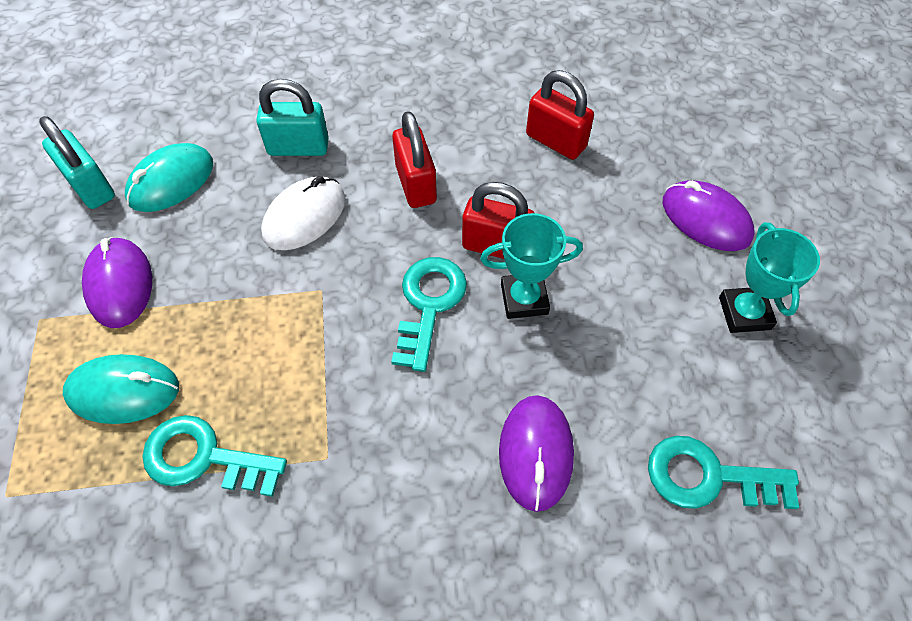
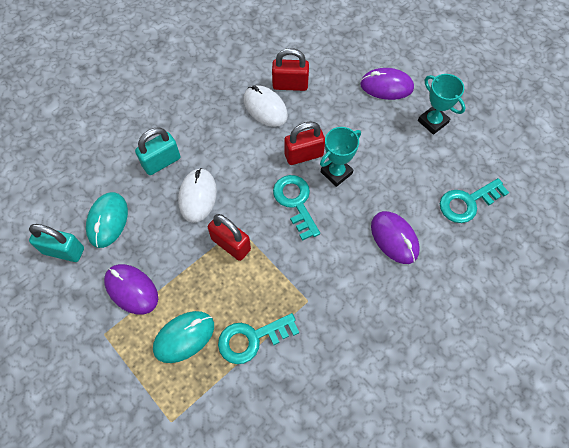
camera: 35 degrees left, 5 degrees up
(416, 184) = (240, 146): red padlock -> red padlock (231, 244)
(494, 153) = (265, 108): none -> white mouse

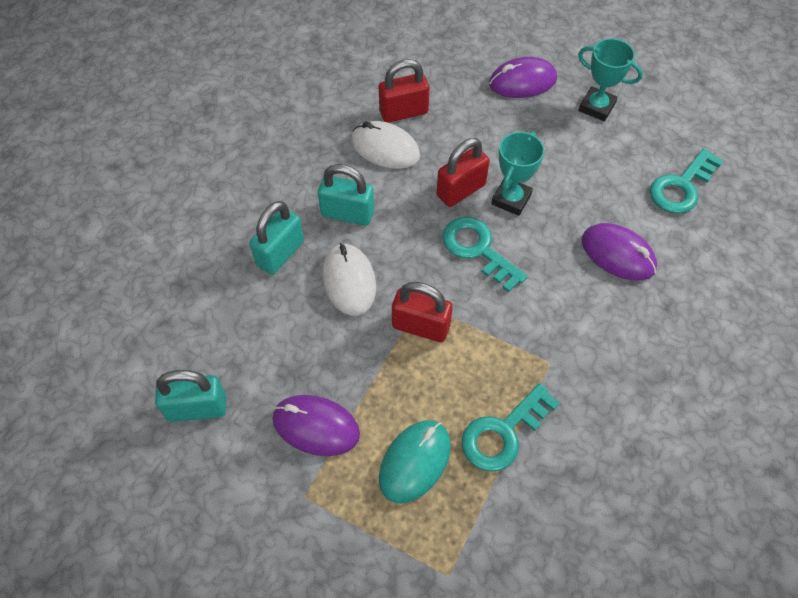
camera: 20 degrees left, 5 degrees down
(108, 221) = (241, 350): turquoise mouse -> none
(218, 148) = (347, 213): none -> turquoise padlock

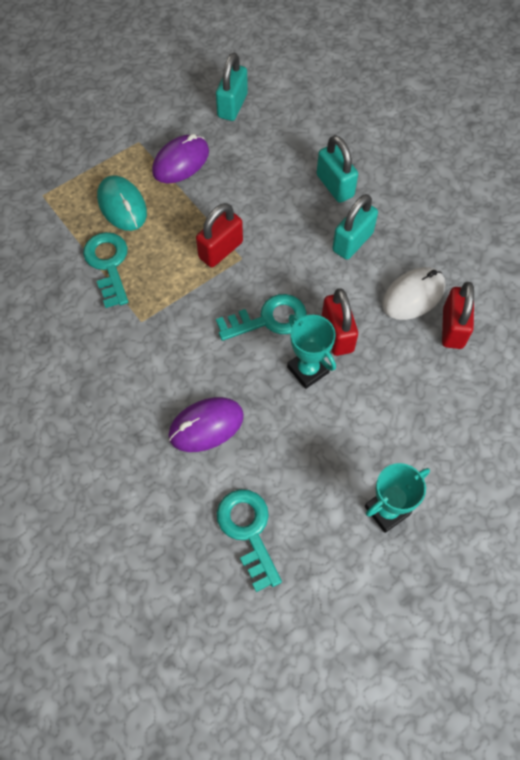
camera: 115 degrees right, 5 degrees up
(349, 281) = (286, 220): white mouse -> none
(522, 82) = (453, 455): purple mouse -> none

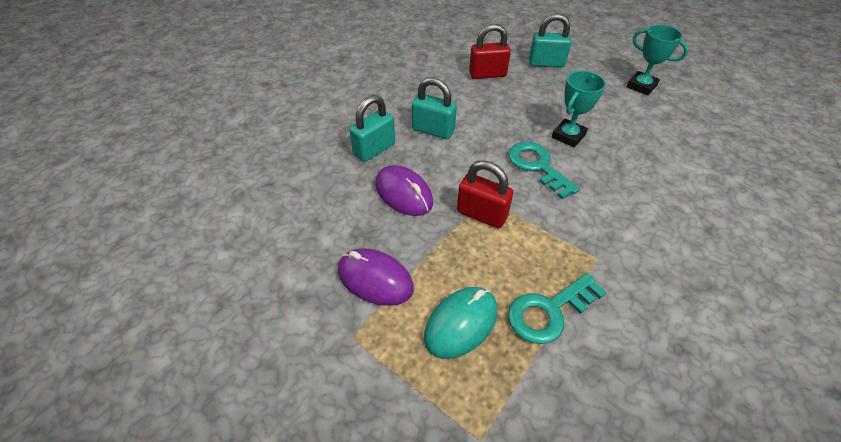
camera: 105 degrees left, 15 degrees down
(206, 426) = (661, 184): purple mouse -> purple mouse (404, 193)
(232, 106) = (276, 249): turquoise padlock -> turquoise padlock (546, 63)
(248, 531) = (716, 144): turquoise key -> none
(337, 334) = (527, 126): red padlock -> none
(413, 295) = (470, 94): white mouse -> none

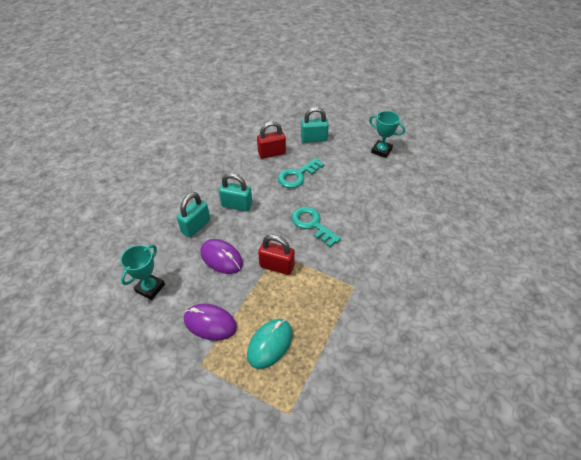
camera: 10 degrees left, 0 degrees up
(549, 311) = (325, 327): turquoise key -> turquoise key (297, 175)
(568, 136) = (332, 198): turquoise trophy -> turquoise trophy (150, 288)

